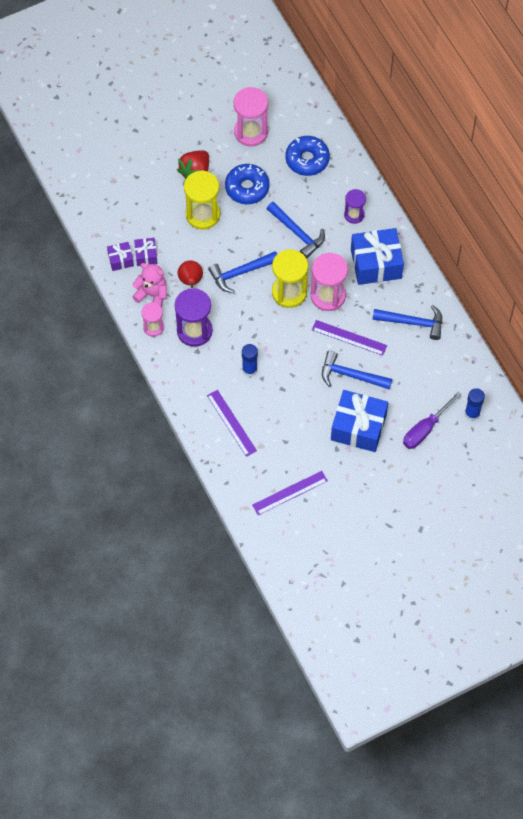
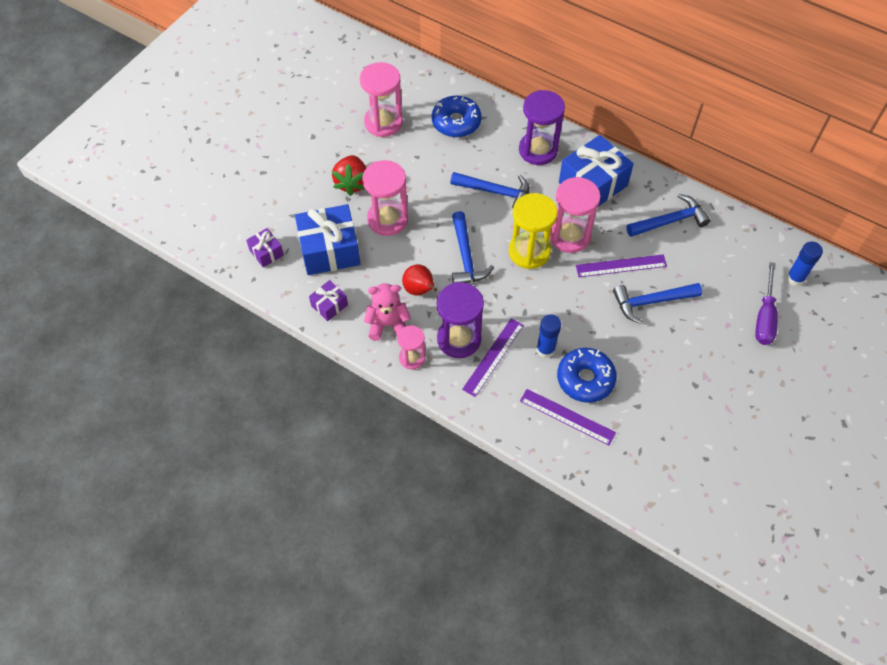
camera: 30 degrees left, 5 degrees down
(146, 255) = (354, 287): purple gift -> purple gift (266, 252)
(203, 215) = (387, 219): yellow hourglass -> pink hourglass
(240, 273) = (466, 257): blue hammer -> blue hammer turned 45 degrees counterclockwise
(247, 188) = (415, 174): blue donut -> blue donut (585, 379)
(290, 492) = (684, 460): purple ruler -> purple ruler (493, 357)
(354, 215) = (538, 150): purple hourglass -> purple hourglass, size x1.70
(358, 427) = (699, 350): blue gift -> blue gift (329, 250)

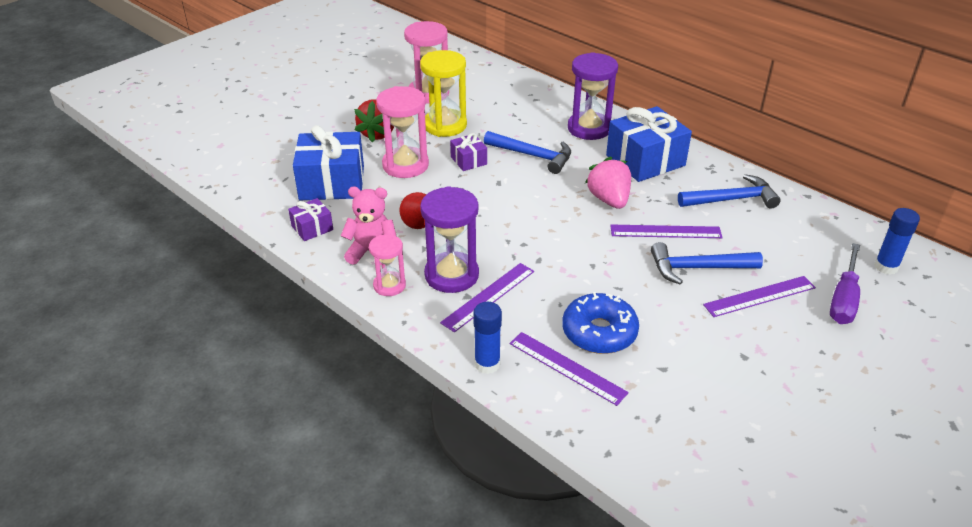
camera: 10 degrees right, 20 degrees down
(266, 252) = (262, 177): purple gift -> purple gift (468, 160)
(456, 122) = (505, 100): blue donut -> none
(466, 257) = (483, 204): blue hammer -> none
(529, 252) = (558, 208): yellow hourglass -> yellow hourglass (445, 125)
(545, 349) = (555, 297): blue glue stick -> blue glue stick (487, 364)
(569, 236) = (609, 200): pink hourglass -> pink strawberry
(701, 324) = (759, 296): none -> purple ruler

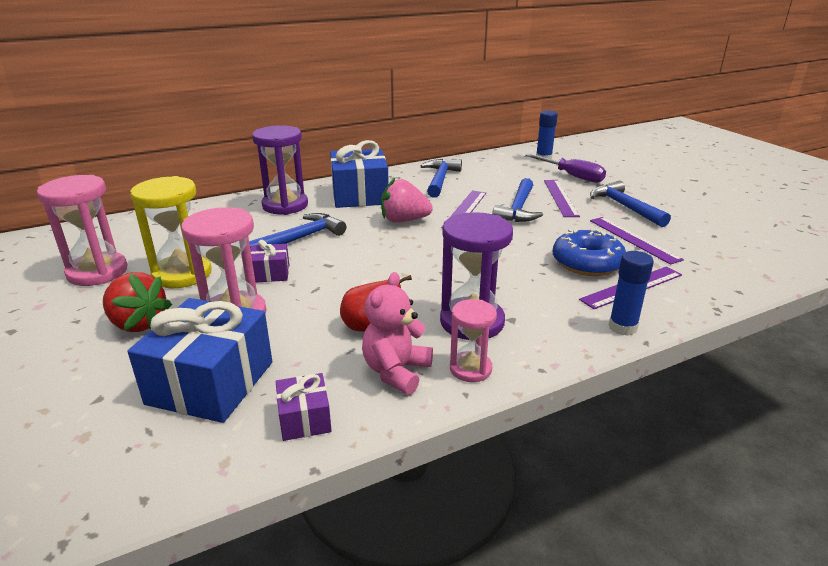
camera: 70 degrees left, 10 degrees down
(488, 296) = (517, 307): purple ruler -> purple ruler (633, 239)
(777, 353) = (624, 207): none -> blue hammer

